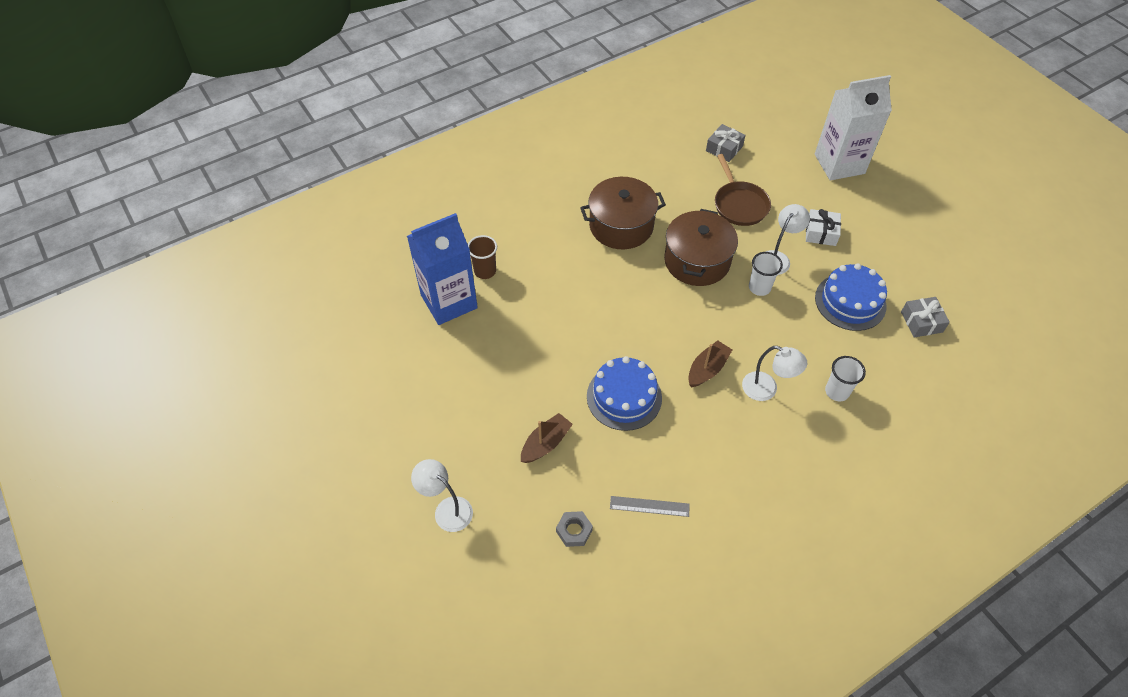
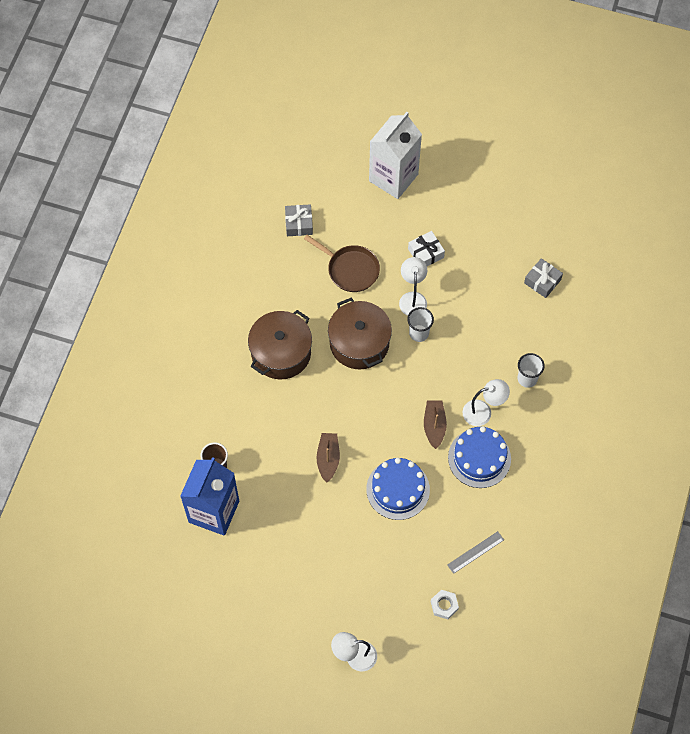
camera: 40 degrees left, 10 degrees up
(546, 443) = (376, 562): brown boat -> brown boat (328, 459)
(574, 531) = (444, 605): grey nut -> white nut
(850, 302) = (486, 299): blue cake -> blue cake (479, 458)

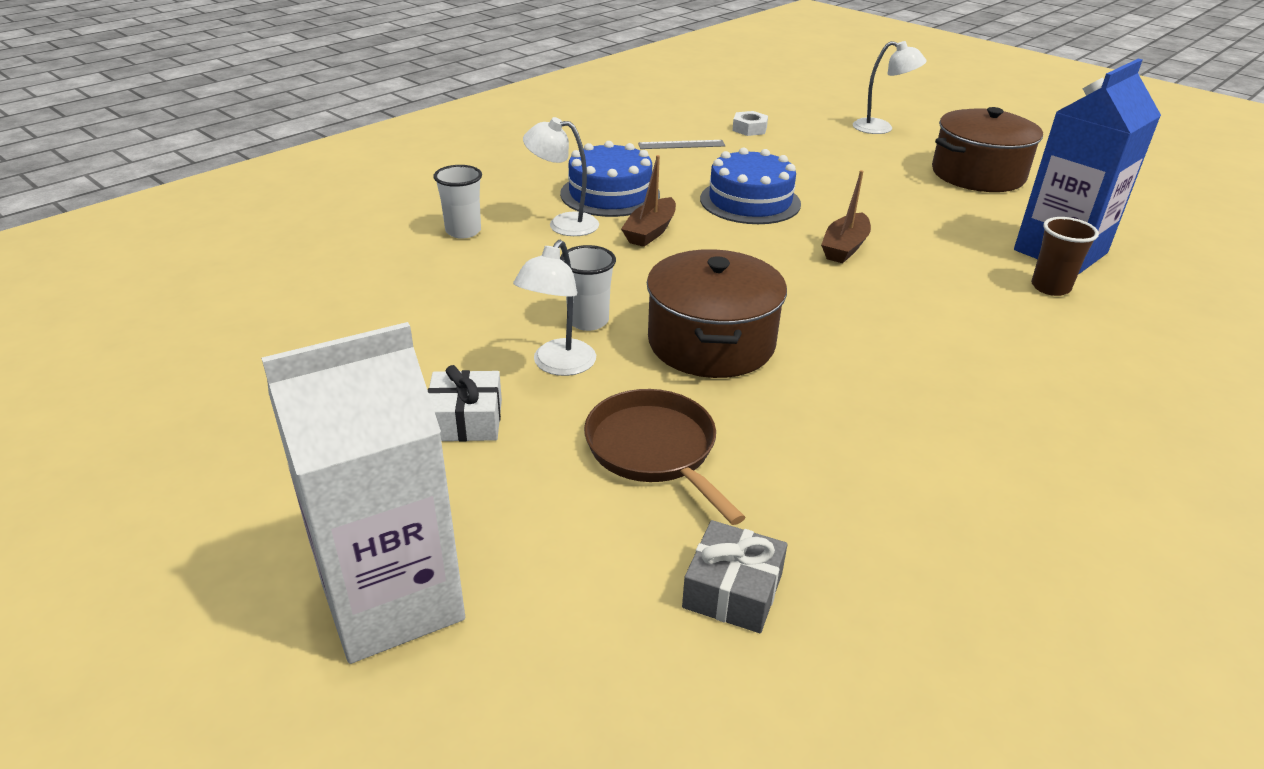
camera: 155 degrees left, 30 degrees down
(281, 353) = (882, 376): brown pot -> brown pot (978, 174)
(542, 281) = (300, 312): grey gift -> none

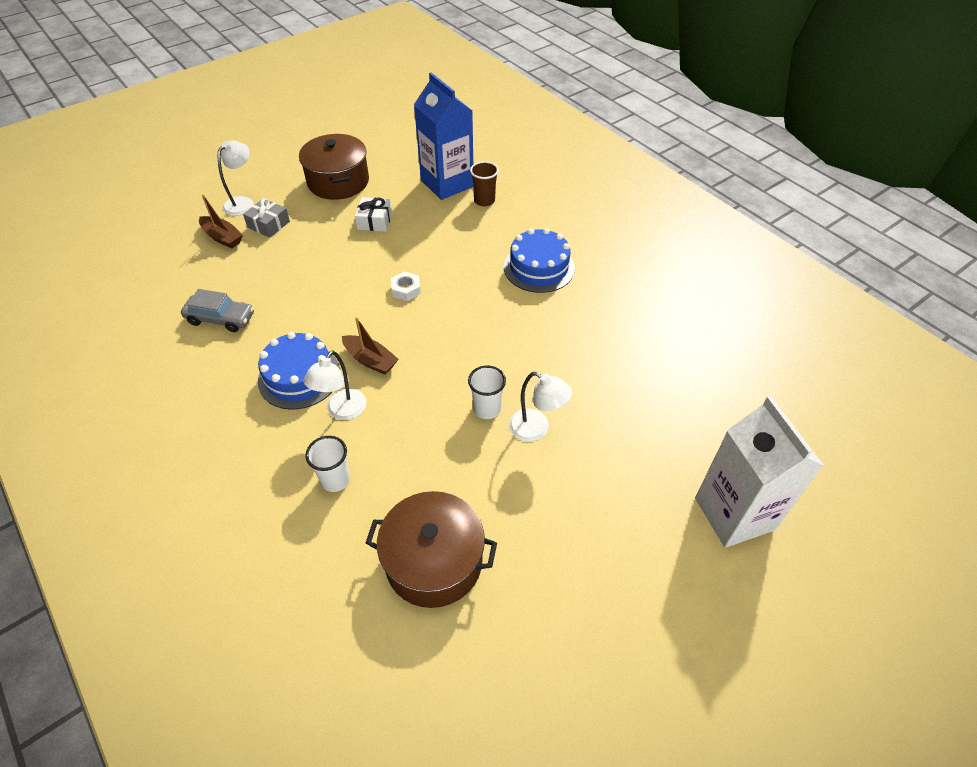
camera: 80 degrees left, 15 degrees up
(466, 420) = (589, 480): white gift -> white gift (375, 221)
(654, 450) = (619, 392): brown pan -> none
(681, 145) = (221, 319): grey ruler -> grey car
(711, 342) = (520, 352): brown pot -> brown pot (434, 561)
(732, 590) = (716, 378): grey gift -> grey gift (268, 224)
(749, 129) = (208, 272): white nut -> white nut (406, 289)
(750, 201) = (340, 298): blue cake -> blue cake (539, 267)
(844, 247) = (420, 267): brown boat -> brown boat (222, 237)

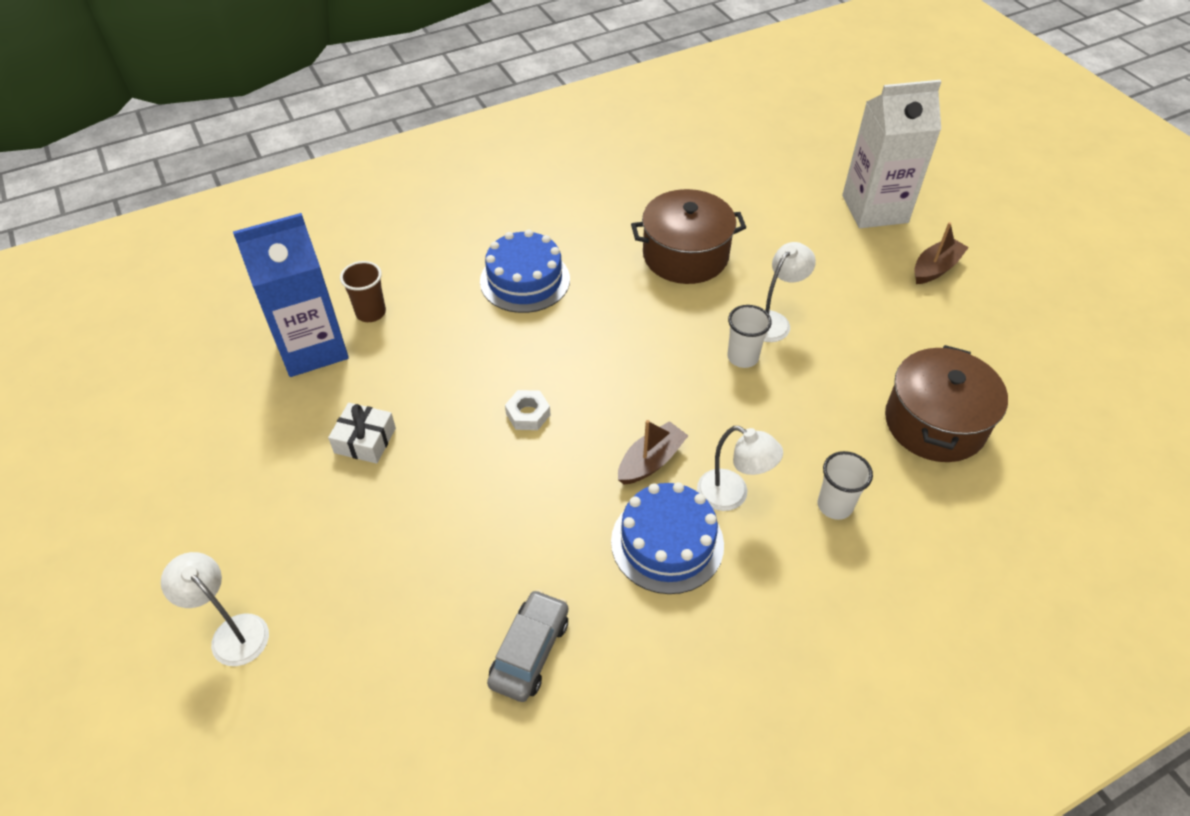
camera: 80 degrees left, 0 degrees up
(222, 237) = (322, 661): brown boat -> brown boat (935, 268)
(268, 224) = (314, 588): grey gift -> none
(338, 182) = (240, 484): brown pot -> brown pot (685, 255)

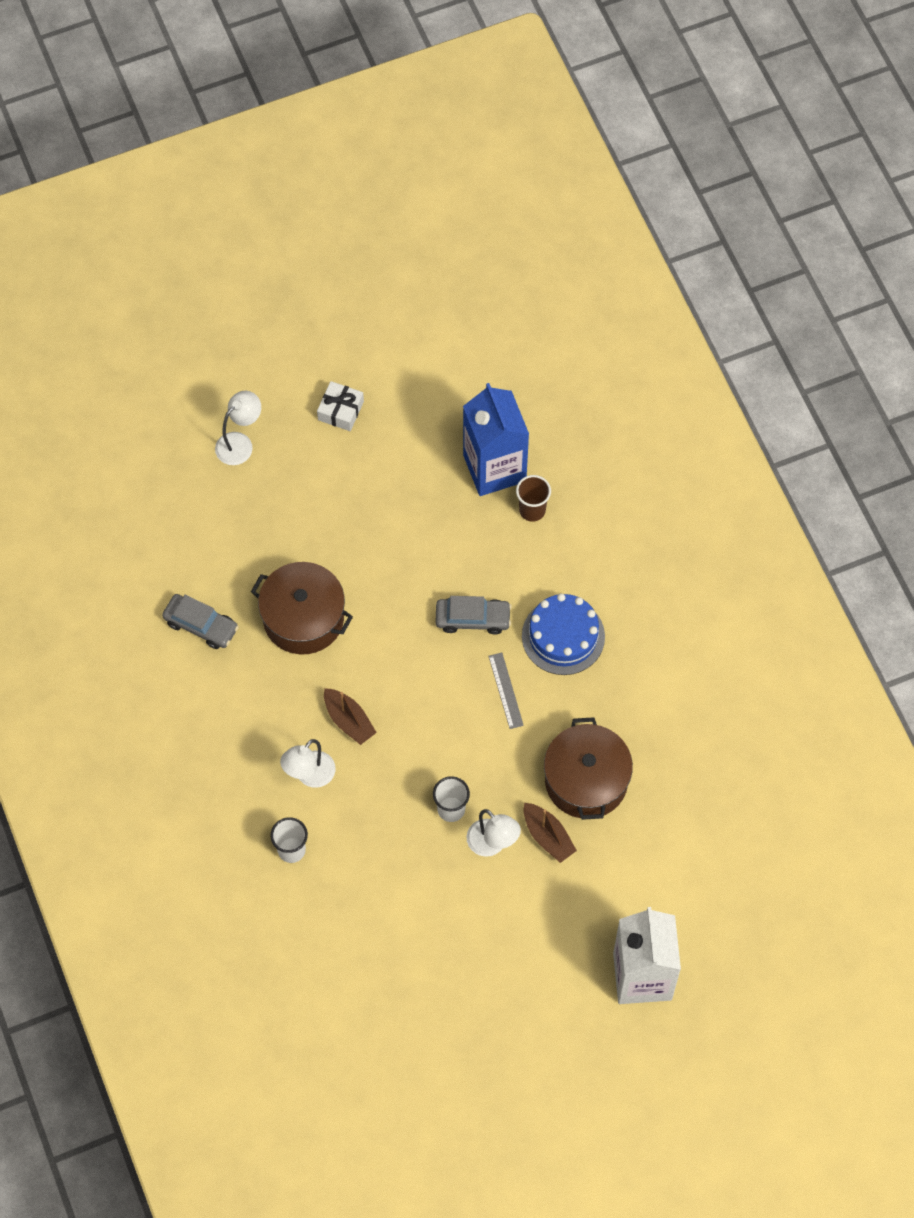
camera: 95 degrees right, 15 degrees up
(365, 440) = (392, 514): white gift -> white gift (340, 411)
(507, 354) = (472, 619): none -> grey car
(528, 414) = (406, 632): white nut -> none
(593, 321) = (505, 690): none -> grey ruler
(667, 543) = (274, 723): blue cake -> none
(935, 268) = (550, 1010): brown boat -> brown boat (548, 836)
(935, 423) = (362, 951): brown pot -> brown pot (303, 618)

